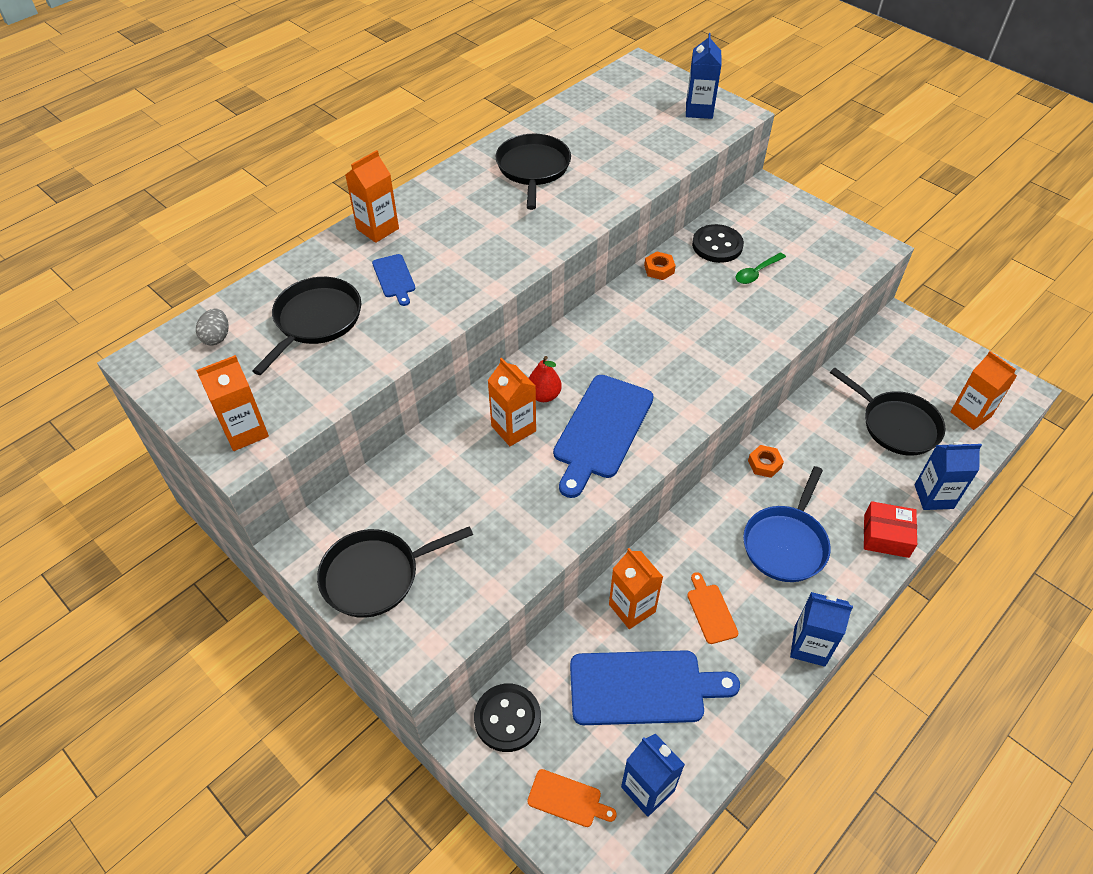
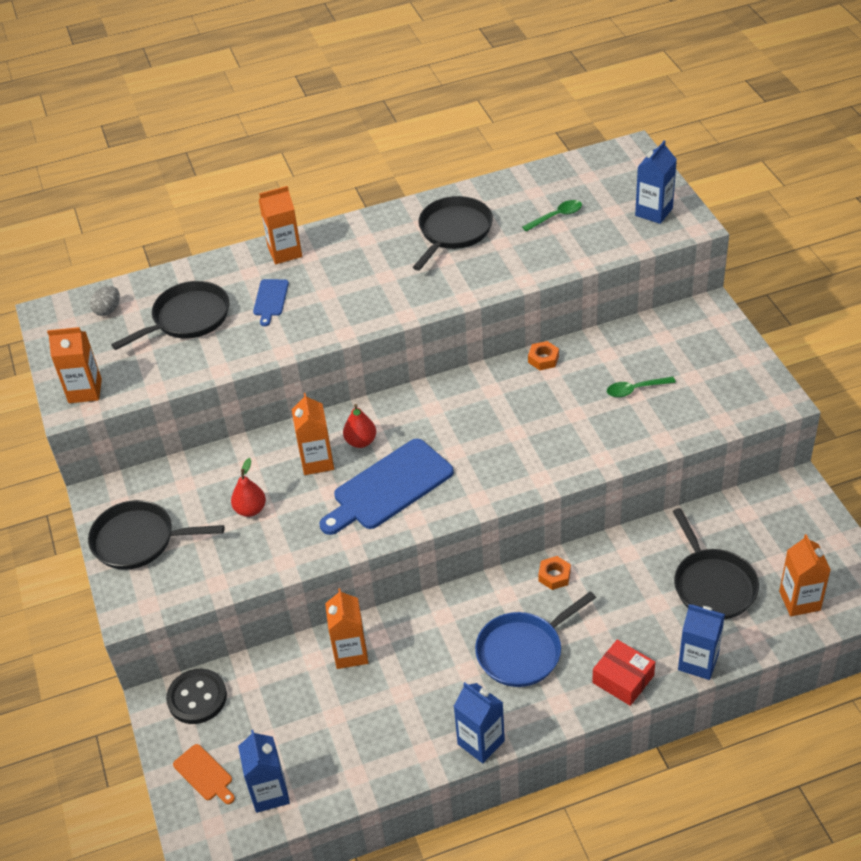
camera: 30 degrees right, 5 degrees down
(477, 500) = (250, 509): none -> red pear
(618, 133) = (556, 216): none -> green spoon
(643, 687) = (317, 718): blue cutting board -> none
(711, 611) = (415, 681): orange cutting board -> none
(717, 245) = (616, 352): black button -> none

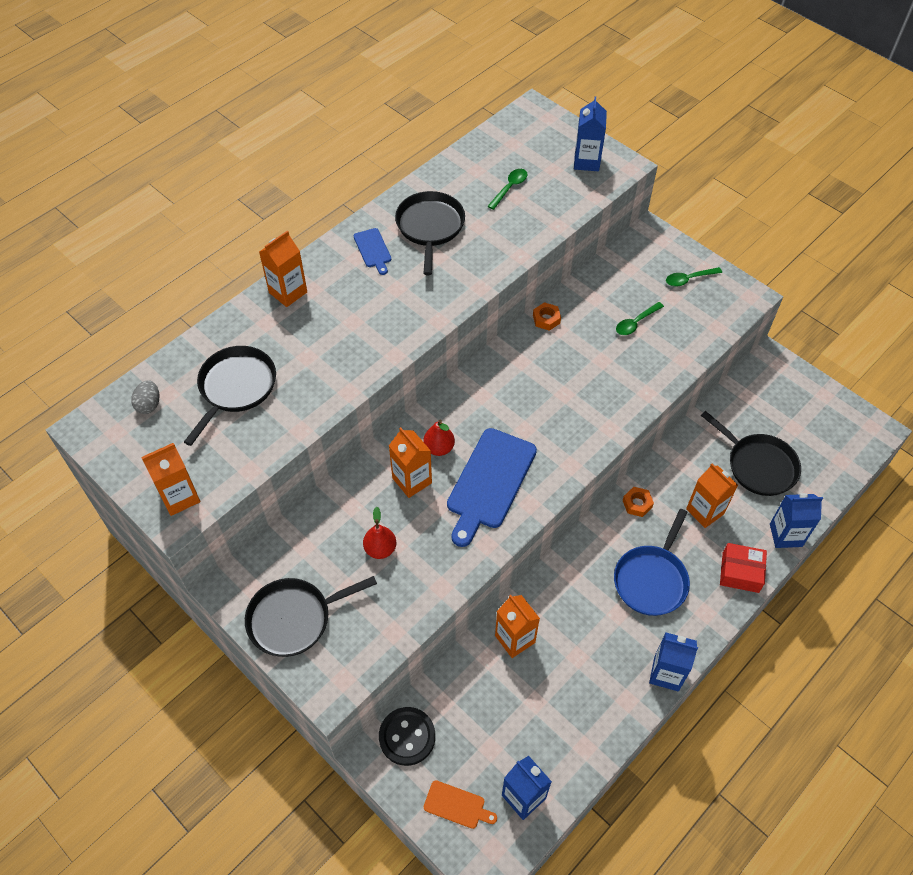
camera: 30 degrees left, 10 degrees up
(270, 300) = (304, 344): blue cutting board -> blue cutting board (373, 250)
(722, 365) = (689, 279): none -> green spoon
(799, 601) = (826, 455): orange carton -> orange carton (705, 511)

